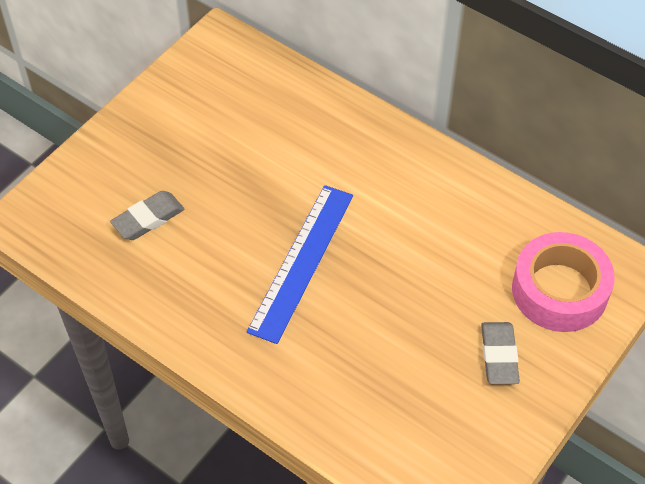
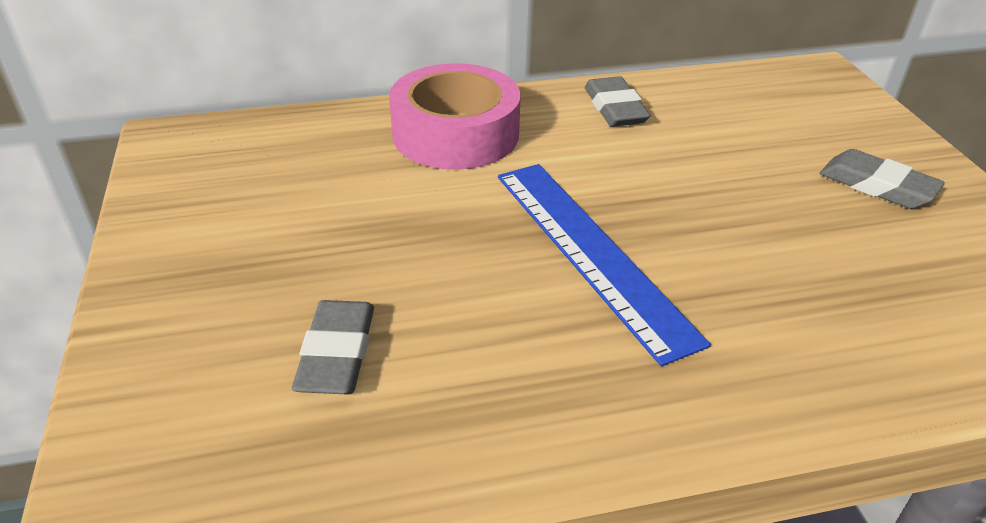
camera: 50 degrees left, 15 degrees down
(453, 191) = (615, 108): none -> grey eraser
(559, 290) = (814, 113): pink tape -> pink tape (456, 134)

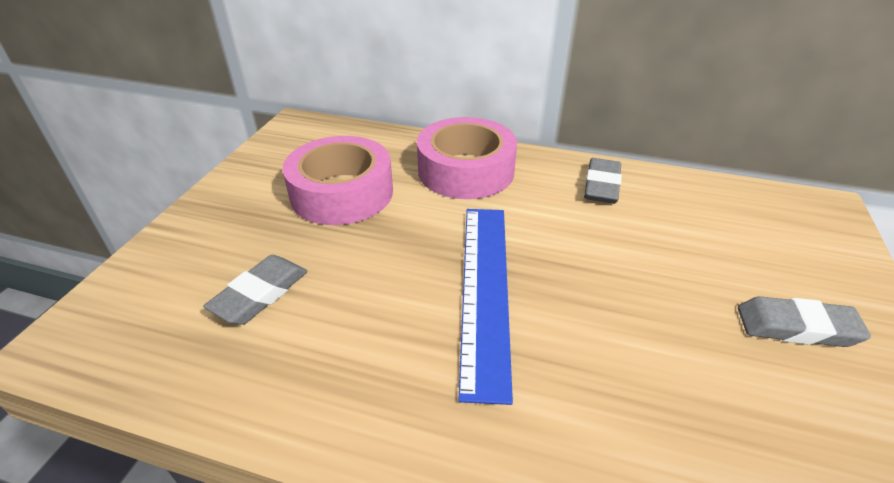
camera: 30 degrees right, 0 degrees up
(325, 204) = (342, 193): none -> pink tape
(877, 186) = (796, 327): grey eraser -> grey eraser turned 60 degrees counterclockwise

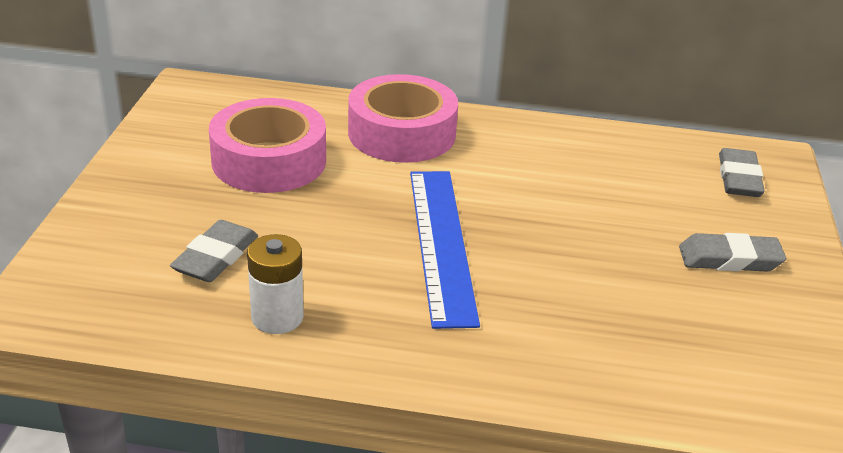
camera: 10 degrees left, 5 degrees down
(297, 374) = (277, 317): none -> white battery
(601, 185) = (550, 144): grey eraser -> grey eraser (739, 178)

